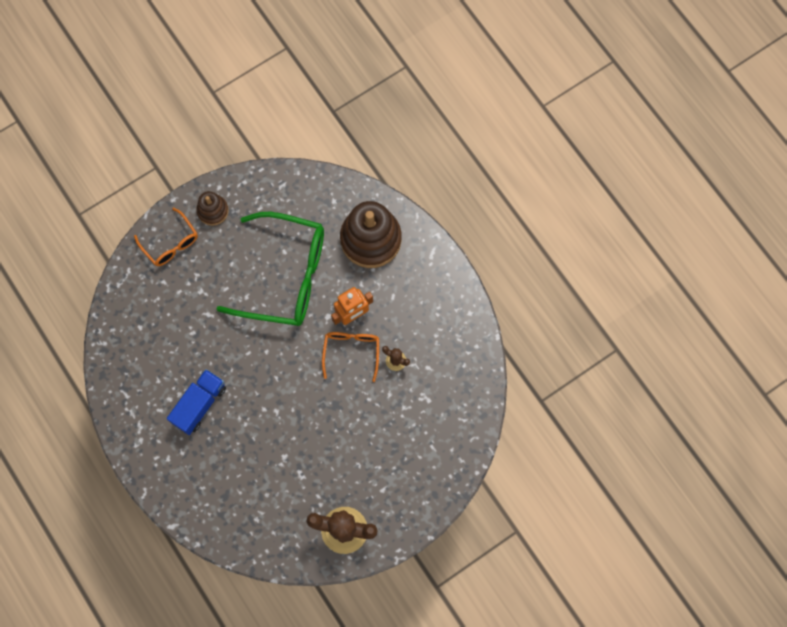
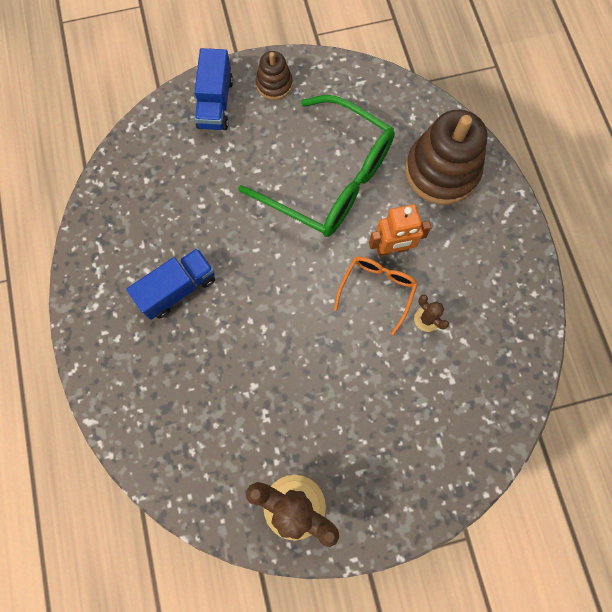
camera: 20 degrees right, 0 degrees up
(171, 243) = (215, 103): orange glasses -> blue truck

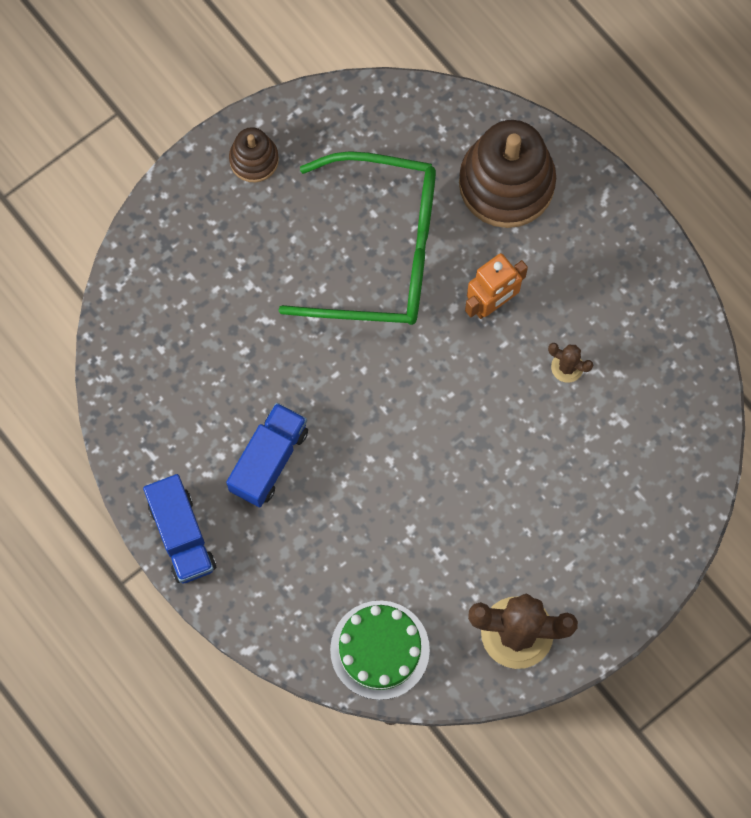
camera: 25 degrees left, 0 degrees up
(184, 469) = (379, 650): none -> green cake
(215, 103) = (194, 216): blue truck -> blue truck (182, 535)
(377, 290) = (496, 358): orange glasses -> none

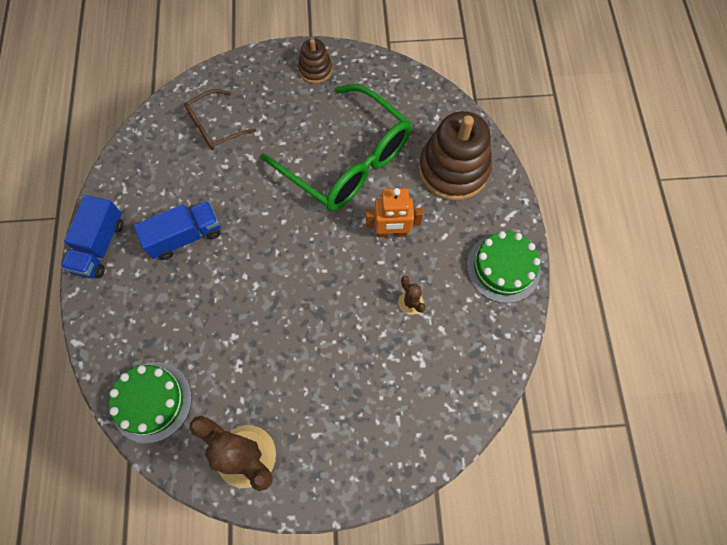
camera: 35 degrees right, 5 degrees down
(192, 311) = (214, 126): none -> brown glasses
(637, 263) = (503, 268): none -> green cake

